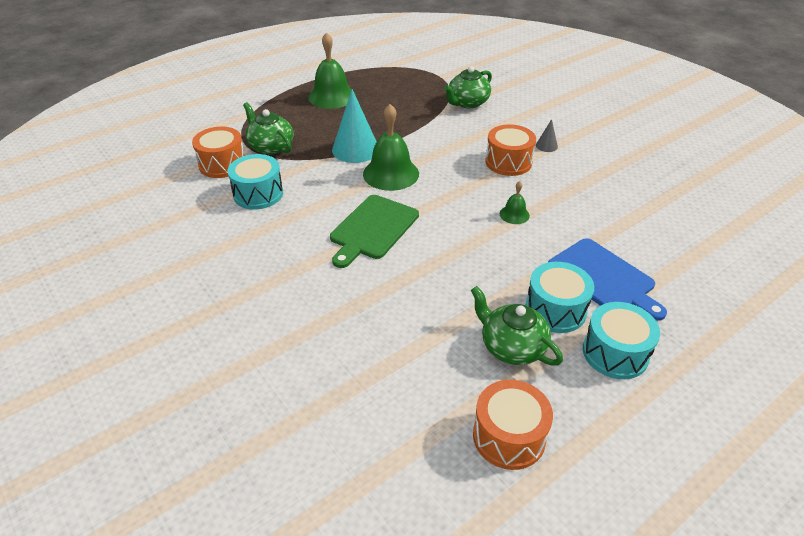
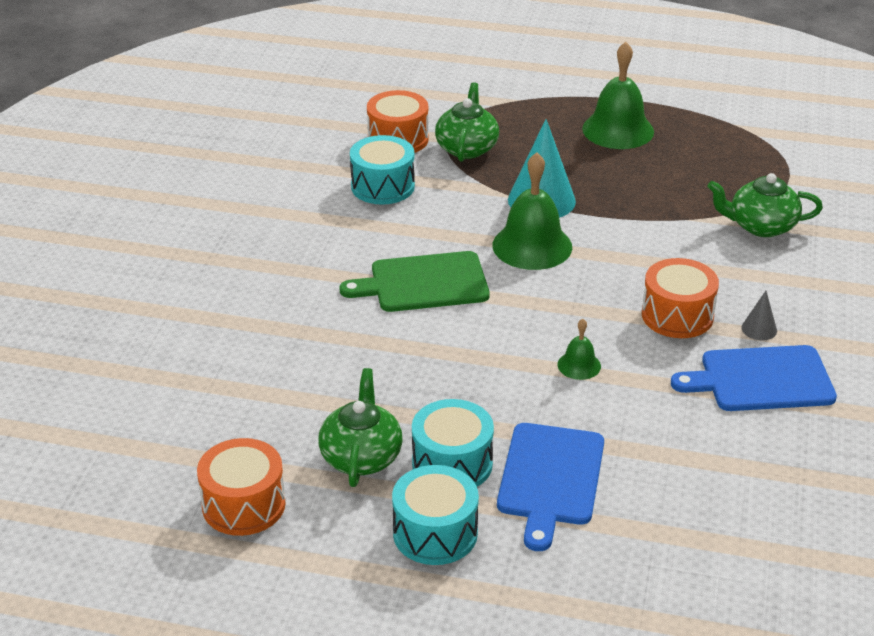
camera: 50 degrees right, 5 degrees down
(586, 166) = (761, 379): none -> blue cutting board

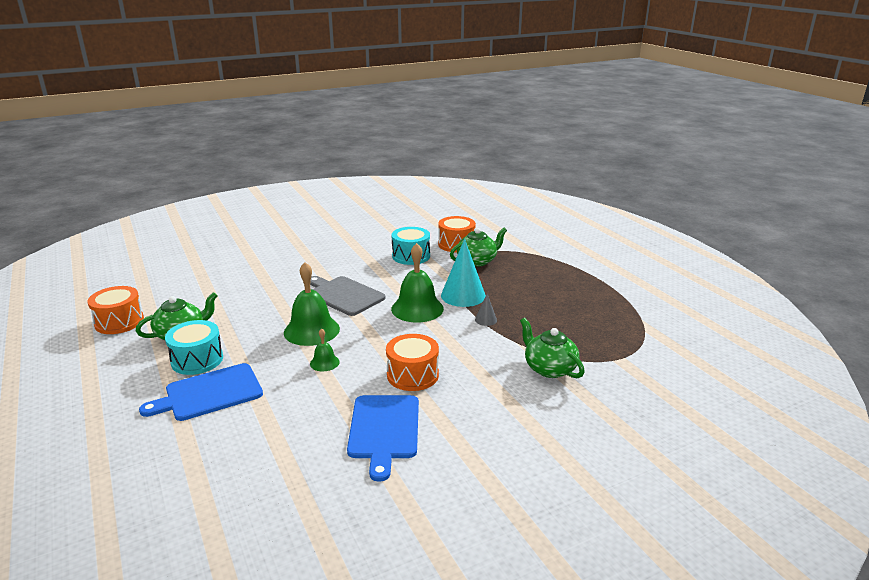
camera: 50 degrees right, 10 degrees down
(424, 283) = (344, 295): green cutting board -> grey cutting board
(435, 533) = (133, 377): turquoise drum -> none
(618, 130) = (567, 290): green bell -> green bell (311, 330)
(759, 329) = (437, 409): grey cone -> grey cone (486, 320)
(761, 379) = (384, 430): blue cutting board -> blue cutting board turned 135 degrees counterclockwise

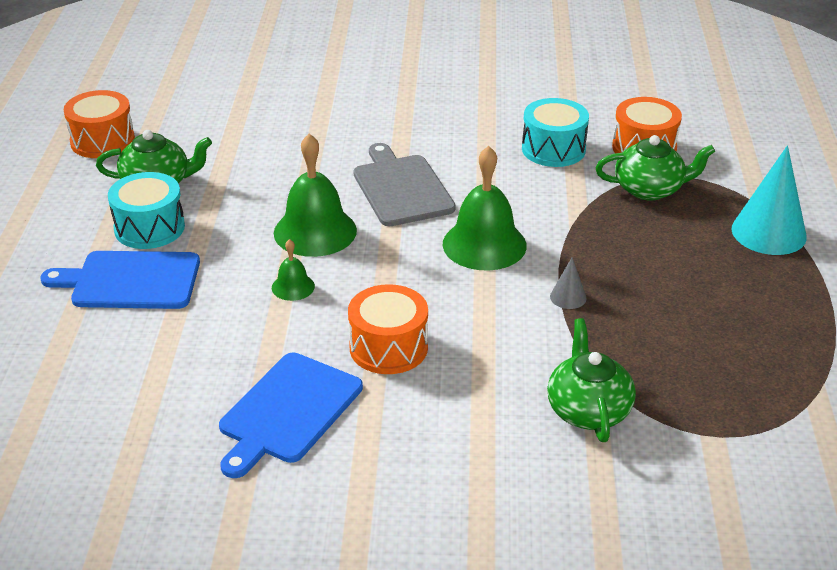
camera: 30 degrees right, 10 degrees up
(463, 295) = (571, 244): turquoise cone -> turquoise cone (768, 232)

